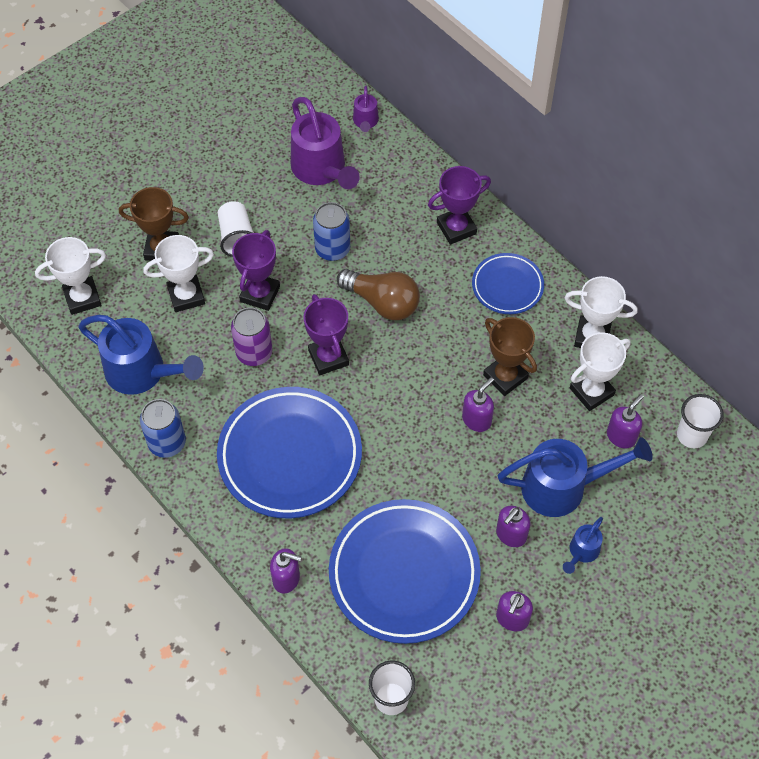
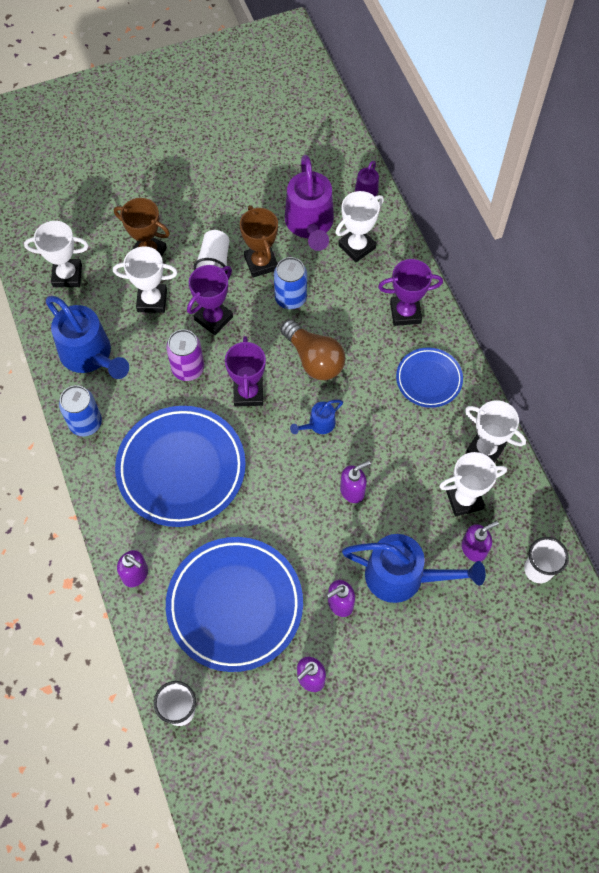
camera: 20 degrees right, 5 degrees up
(379, 178) = (357, 247): none -> white trophy
(505, 377) = (393, 460): brown trophy -> brown trophy (261, 263)
(582, 552) = (396, 641): blue watering can -> blue watering can (318, 424)

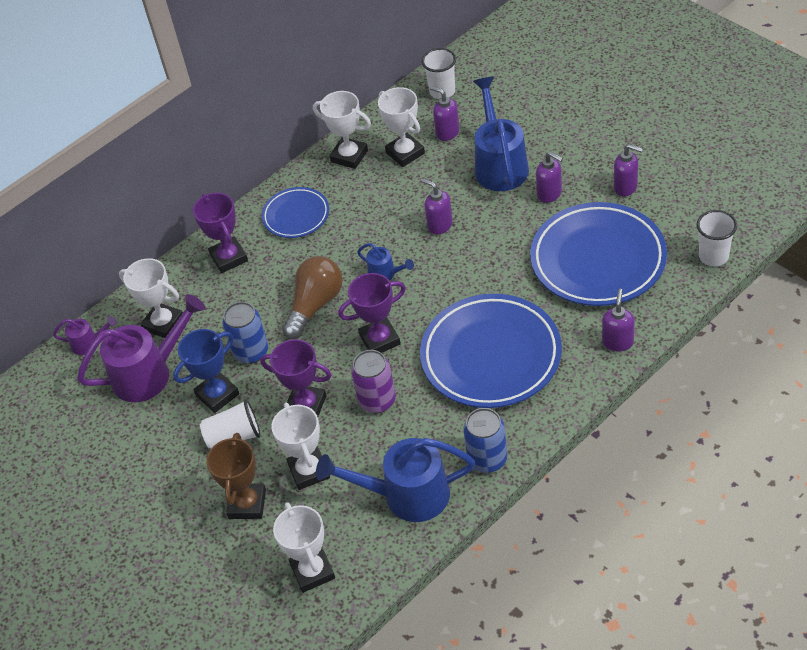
camera: 105 degrees left, 15 degrees down
(90, 356) = (406, 495): blue watering can -> blue watering can turned 120 degrees counterclockwise
(261, 263) = (217, 395): brown trophy -> blue trophy
(485, 449) = (349, 156): white trophy -> white trophy turned 75 degrees counterclockwise

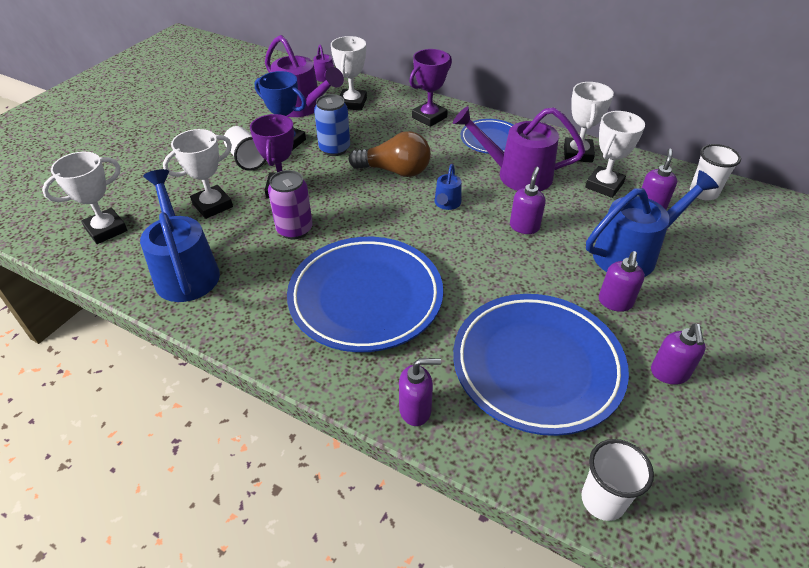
camera: 65 degrees right, 5 degrees down
(247, 504) = (178, 180): brown trophy -> none
(362, 211) = (516, 174): none -> purple watering can
(380, 340) = (366, 216): purple trophy -> none
(487, 459) = (230, 321): blue can -> none

